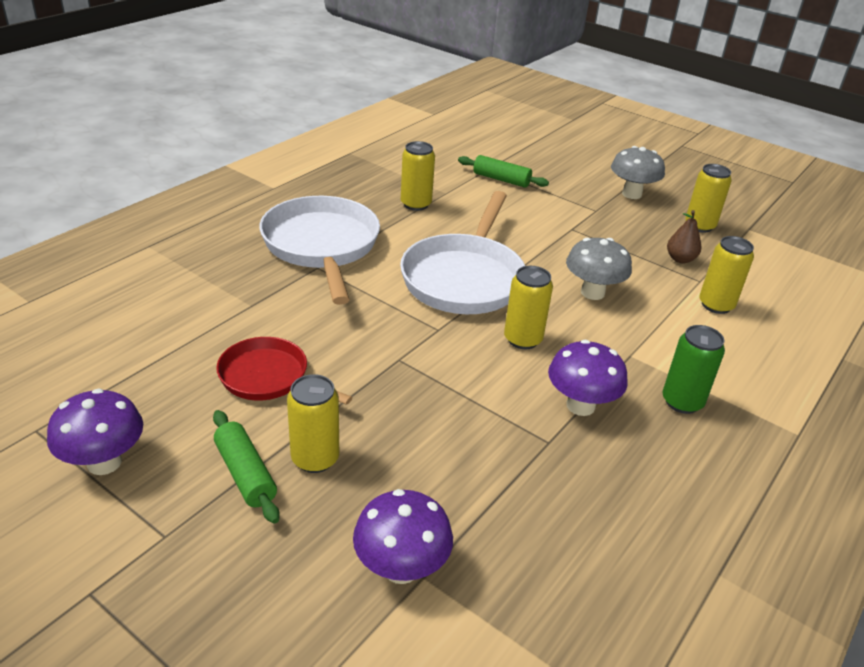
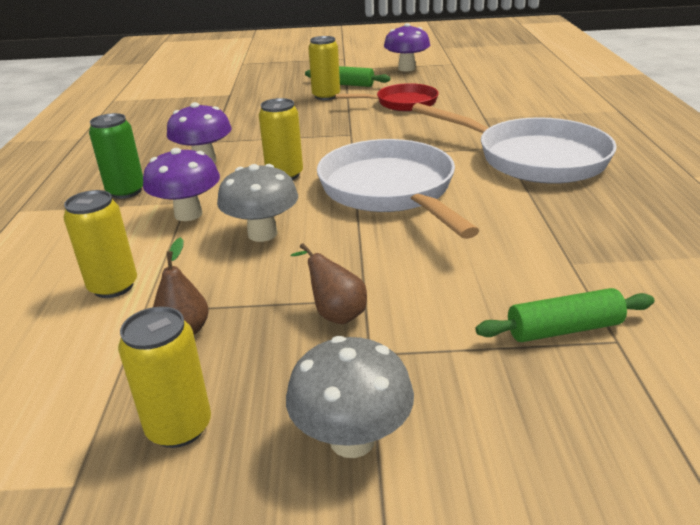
camera: 145 degrees right, 5 degrees down
(401, 568) = (241, 92): purple mushroom -> purple mushroom (188, 214)
(416, 204) = (563, 230): yellow can -> none
(594, 230) = (335, 313): none -> brown pear

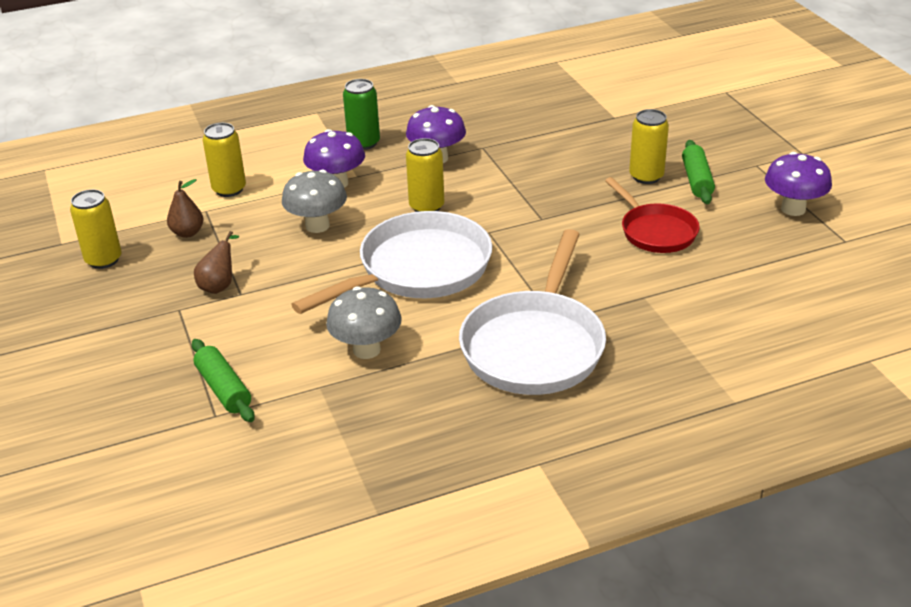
camera: 70 degrees right, 5 degrees up
(352, 439) = (102, 319): grey mushroom -> grey mushroom (366, 350)

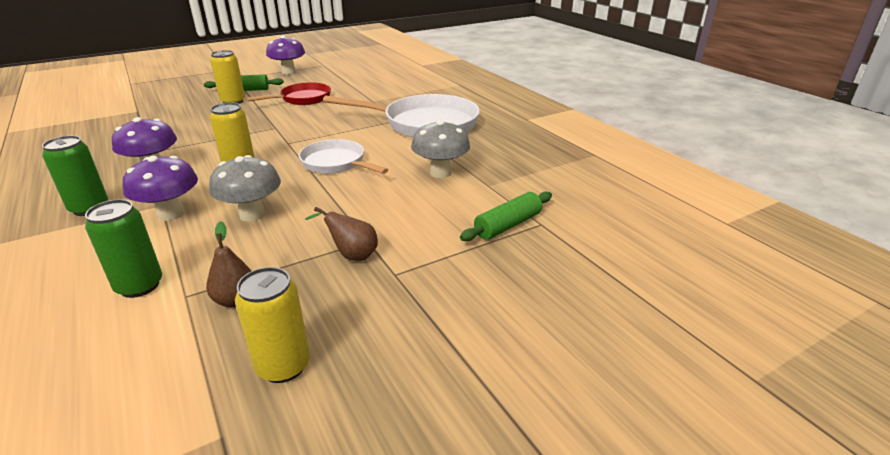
camera: 100 degrees left, 5 degrees down
(229, 189) = (139, 286): yellow can -> green can
(418, 270) = (336, 163): white pan -> white pan, size x0.60

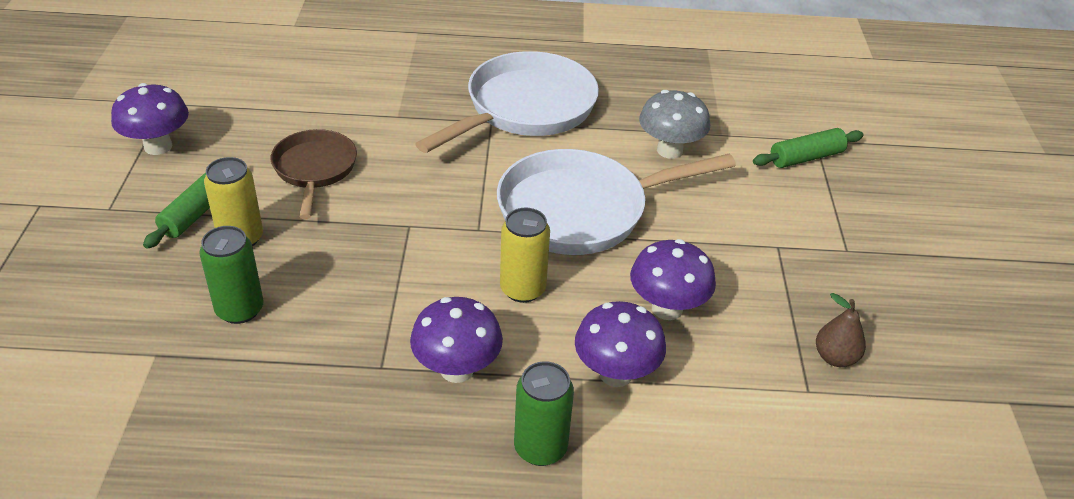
camera: 60 degrees left, 10 degrees up
(139, 286) = (770, 422): green can -> green can (240, 310)
(252, 214) = (667, 308): grey mushroom -> purple mushroom
(283, 366) = (944, 351): yellow can -> none
(302, 99) = (315, 170): red pan -> brown pan
(336, 163) = (581, 210): white pan -> white pan, size x1.68
(352, 255) = (800, 264): brown pear -> none
(507, 225) = (806, 157): green rolling pin -> green rolling pin turned 75 degrees clockwise

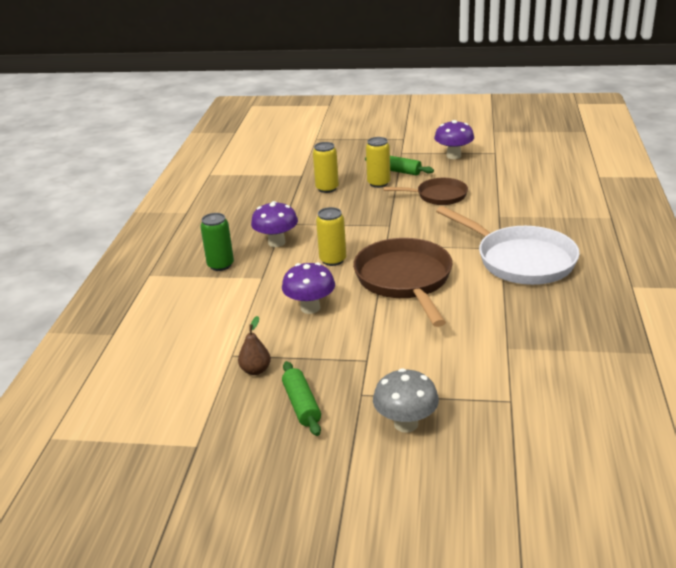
camera: 100 degrees right, 10 degrees down
(240, 310) = (327, 188): green can -> yellow can
(581, 210) = (405, 280): white pan -> brown pan
(615, 374) = (262, 288): purple mushroom -> none
(669, 150) = (479, 320): grey mushroom -> grey mushroom (406, 424)
(806, 157) = (482, 391): green rolling pin -> green rolling pin (301, 405)

